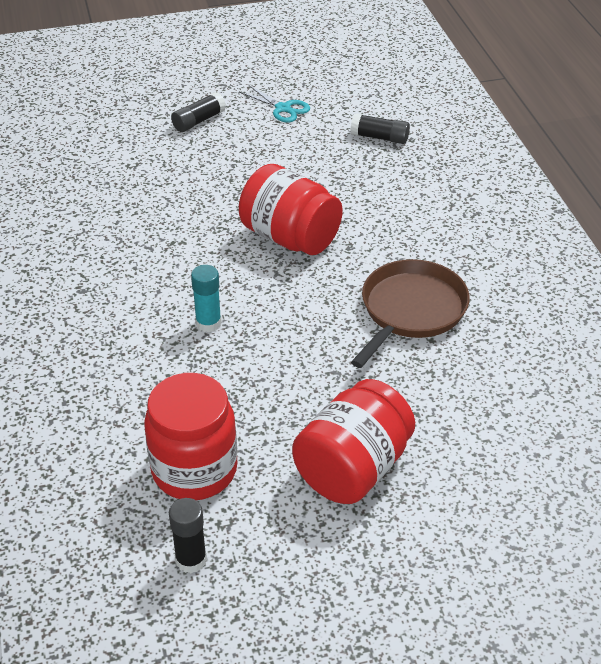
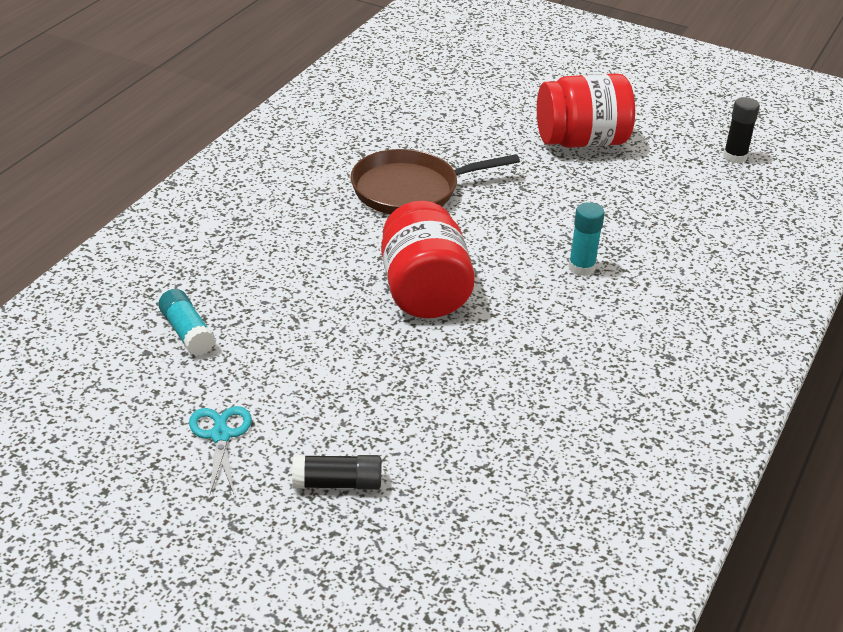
camera: 140 degrees left, 5 degrees down
(194, 470) = (690, 192): red jar -> none
(379, 137) = (187, 333): black glue stick -> turquoise glue stick

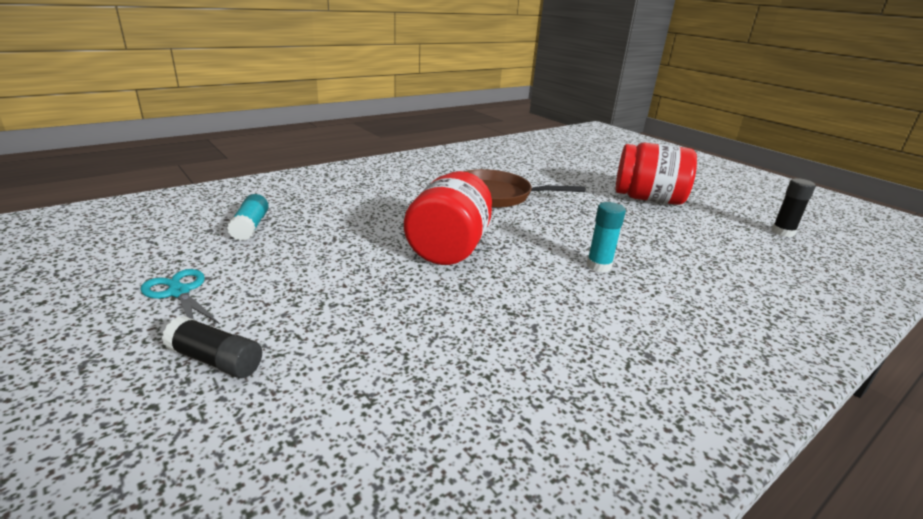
camera: 25 degrees right, 10 degrees down
(220, 436) = (179, 292): turquoise scissors -> turquoise scissors turned 60 degrees counterclockwise

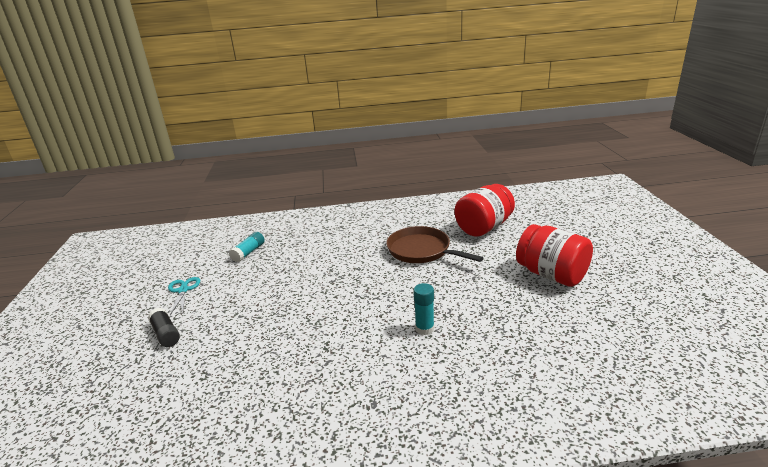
camera: 35 degrees right, 0 degrees up
(449, 248) = (340, 291): red jar -> red jar (484, 227)
(782, 232) = (646, 336): black glue stick -> none

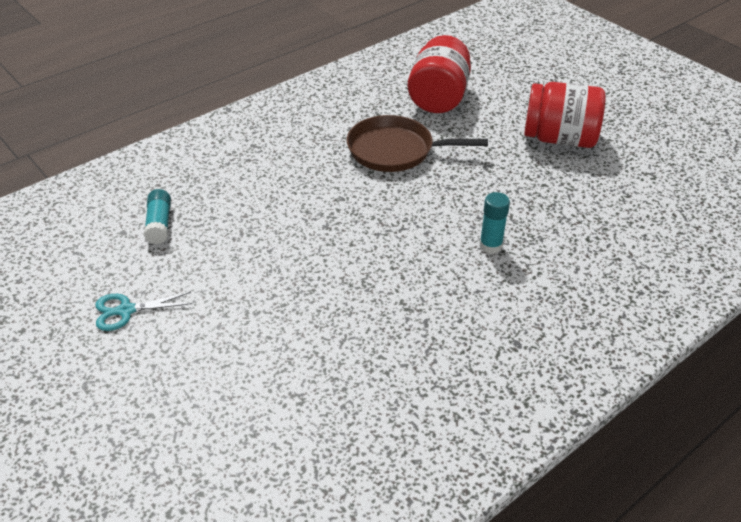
camera: 35 degrees left, 15 degrees up
(166, 334) = (180, 374): black glue stick -> none
(183, 290) = (126, 311): turquoise scissors -> turquoise scissors turned 60 degrees counterclockwise

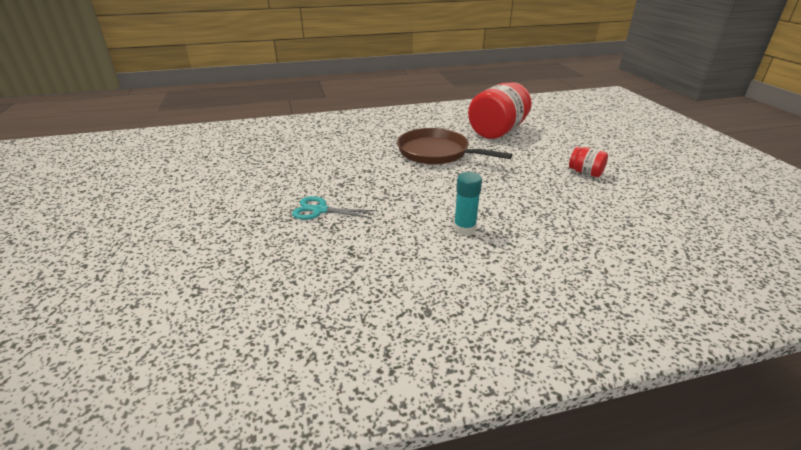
camera: 25 degrees right, 10 degrees down
(126, 311) = (153, 197): turquoise scissors -> turquoise scissors (320, 210)
(159, 224) = (231, 157): turquoise glue stick -> none
(559, 139) = (585, 172): red jar -> red jar, size x0.47

